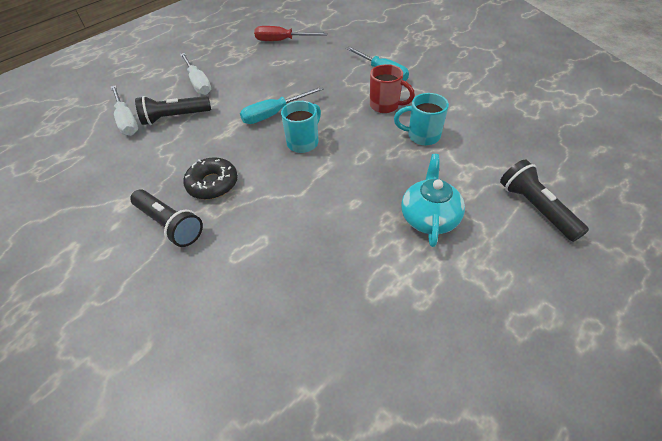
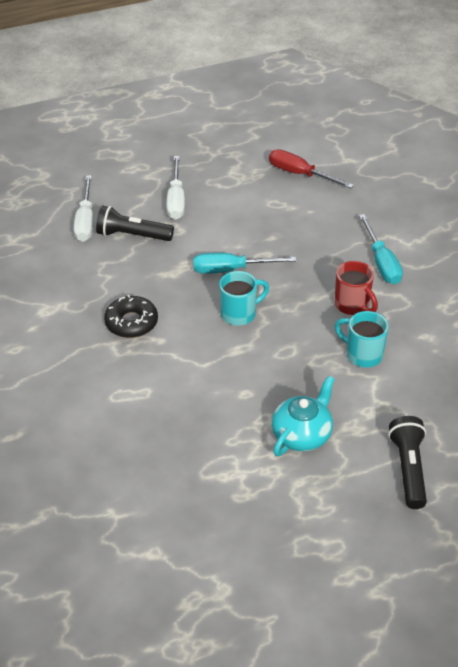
camera: 25 degrees right, 5 degrees down
(170, 224) = (77, 346): black flashlight -> none

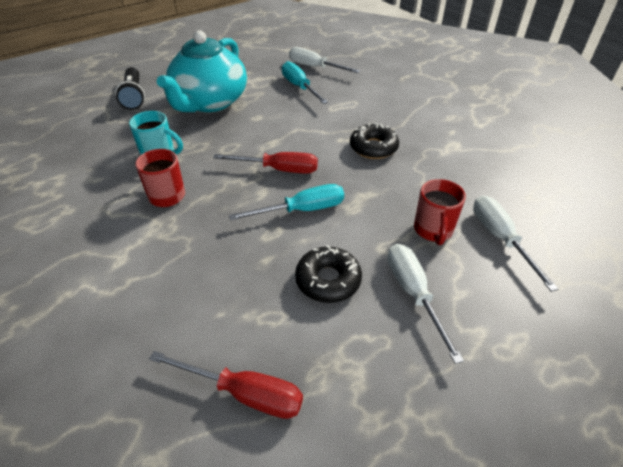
camera: 165 degrees right, 0 degrees up
(131, 487) = (315, 67): none -> white screwdriver
(132, 235) = (433, 230): black flashlight -> red mug
(231, 217) = (328, 280): none -> black donut
(239, 314) = (279, 169): turquoise mug -> red screwdriver
(302, 434) = (209, 102): turquoise teapot -> turquoise teapot, size x1.74
(381, 262) = (126, 250): turquoise screwdriver -> turquoise screwdriver (299, 87)

